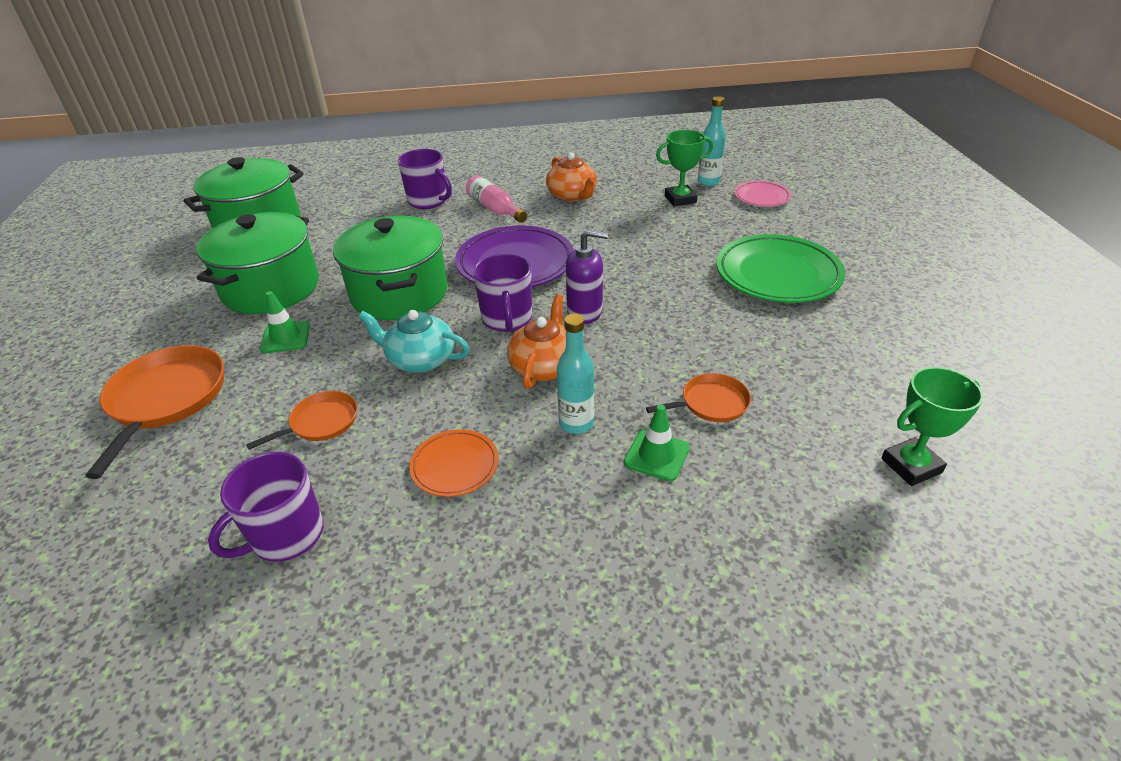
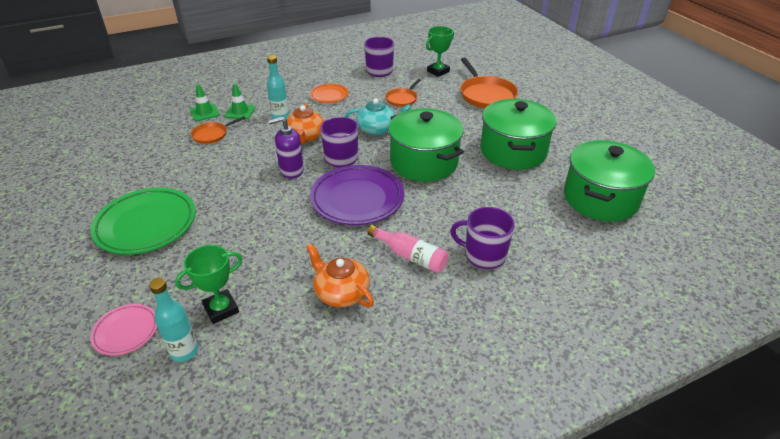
camera: 160 degrees right, 0 degrees up
(285, 337) = (464, 127): green traffic cone -> green traffic cone (204, 112)
(911, 465) = (121, 126): green trophy -> green trophy (438, 71)

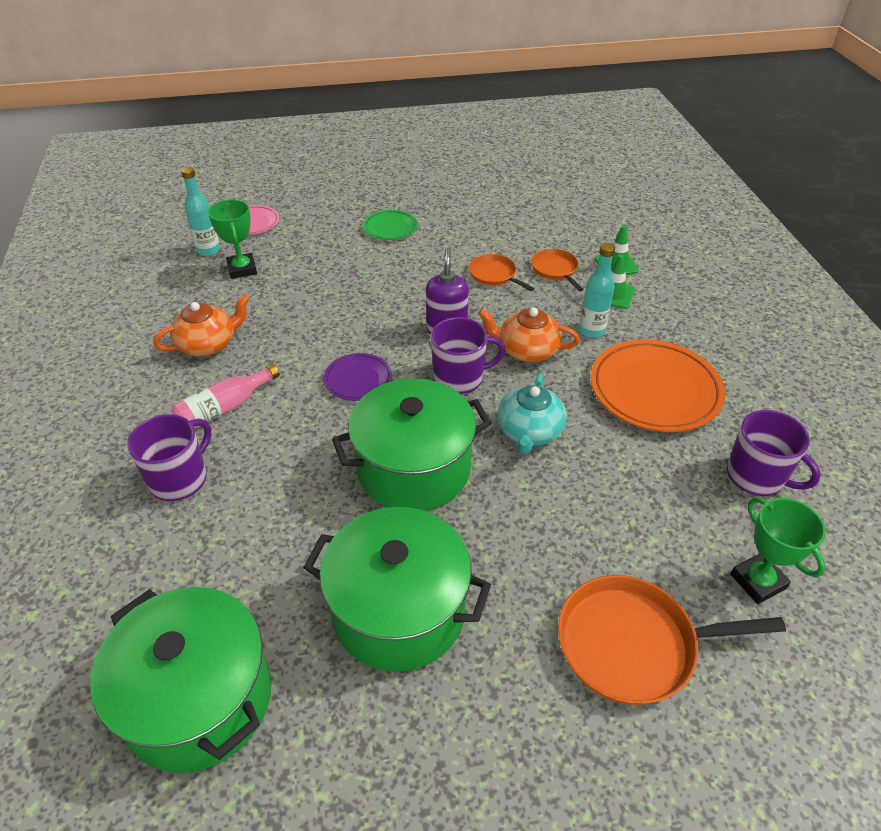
camera: 105 degrees right, 5 degrees up
(146, 224) = (390, 228): green plate -> green plate, size x0.53
(329, 95) = (654, 390): orange plate -> orange plate, size x1.89
(357, 199) = (358, 380): purple plate -> purple plate, size x0.53
(402, 99) = (631, 487): orange pan -> orange pan (494, 275)

